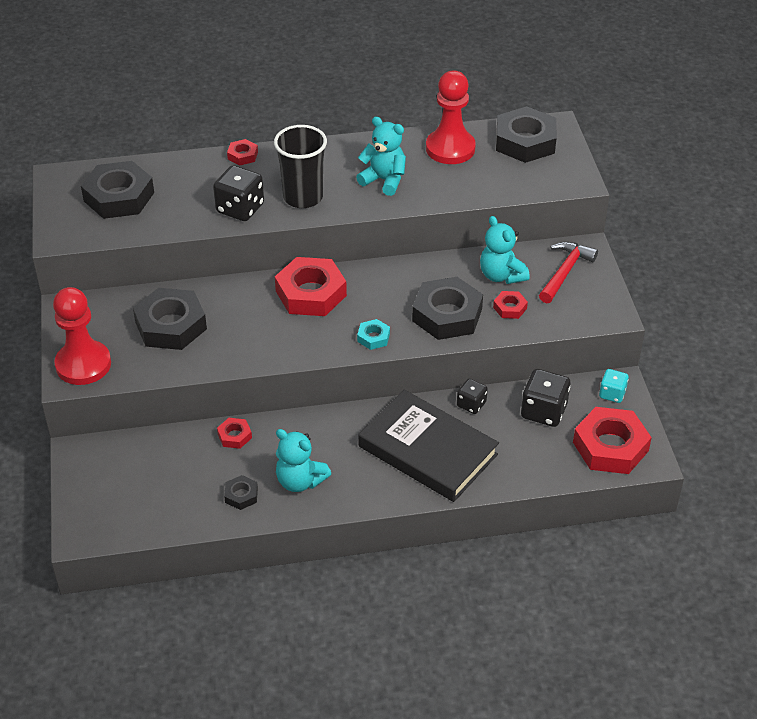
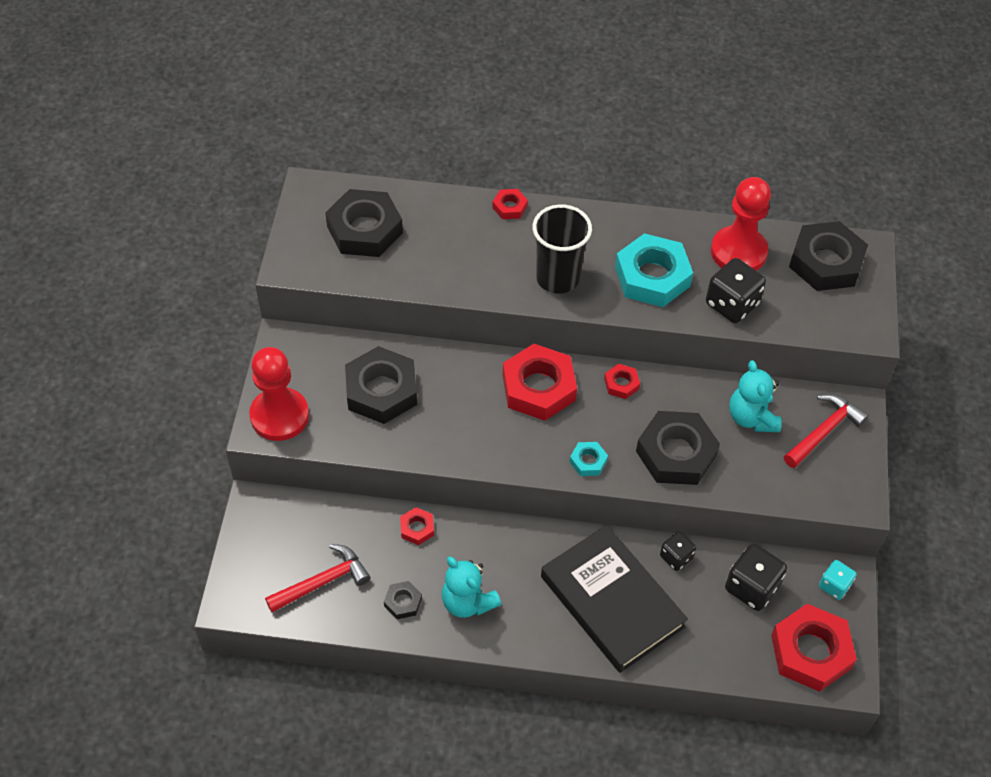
camera: 15 degrees right, 10 degrees up
(161, 497) = (322, 582): none -> red hammer
(240, 208) = (486, 276): black dice -> black dice (732, 304)
(384, 180) = (652, 276): turquoise teddy bear -> turquoise nut
(510, 308) = (747, 462): red nut -> red nut (621, 384)

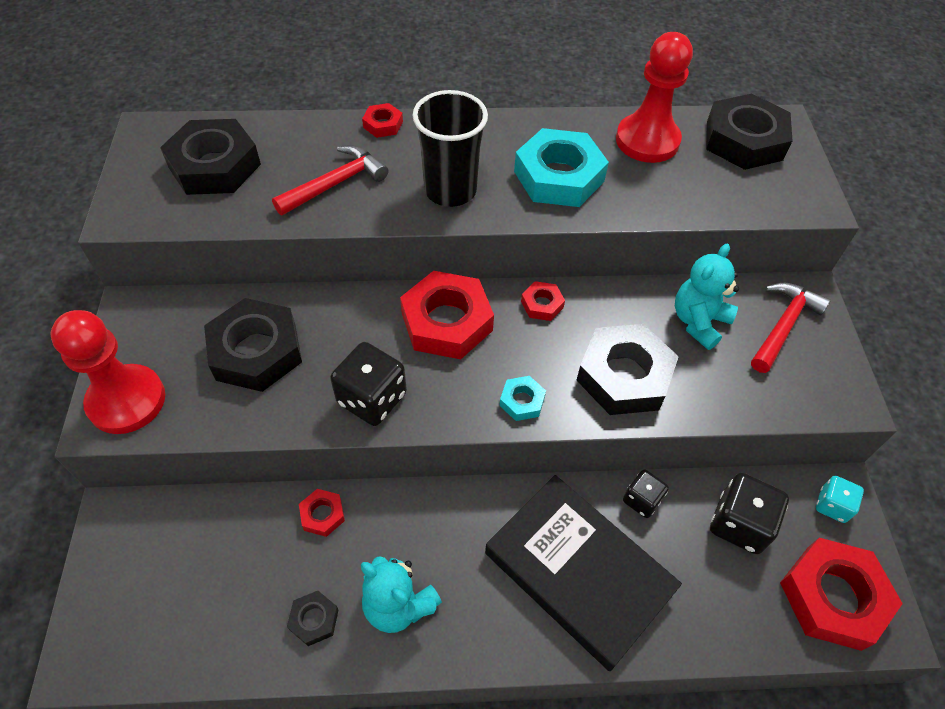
camera: 10 degrees left, 0 degrees up
(322, 582) = (205, 609): red hammer -> red hammer (335, 184)
(732, 304) = (656, 194): black dice -> black dice (372, 398)
(751, 417) = (698, 322): turquoise teddy bear -> turquoise teddy bear turned 60 degrees clockwise

